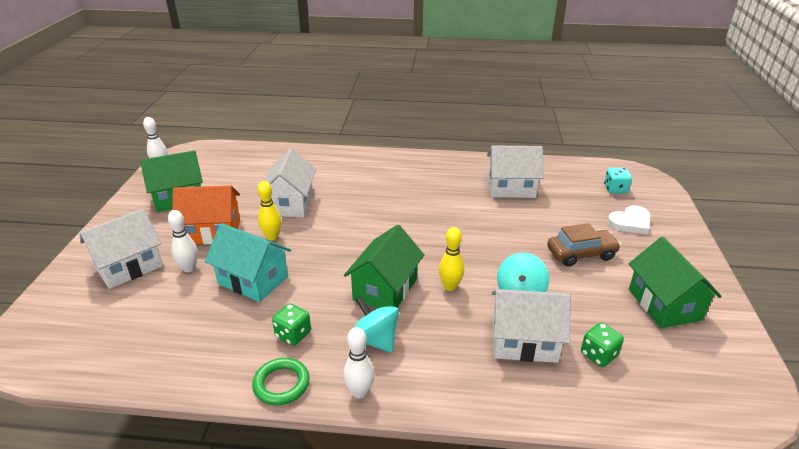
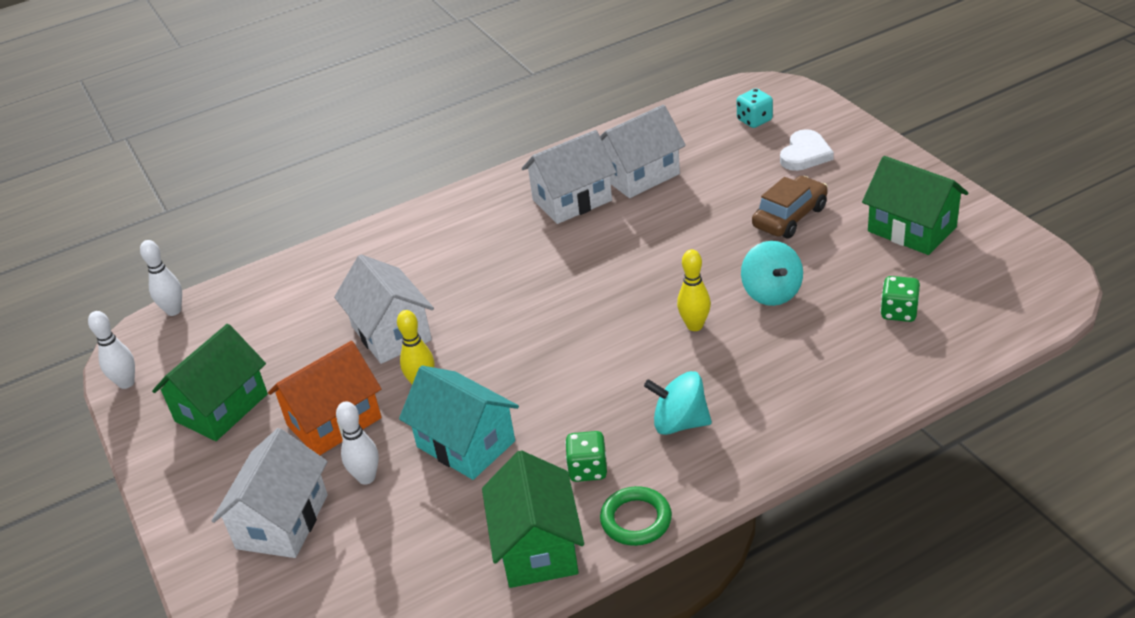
camera: 30 degrees left, 5 degrees up
(253, 280) = (466, 444): turquoise house -> turquoise house turned 45 degrees clockwise
(360, 392) = (721, 478): white bowling pin -> white bowling pin (174, 311)
(385, 289) = (630, 367): green house -> green house (537, 547)
(524, 341) = (822, 339): white house -> white house (572, 200)

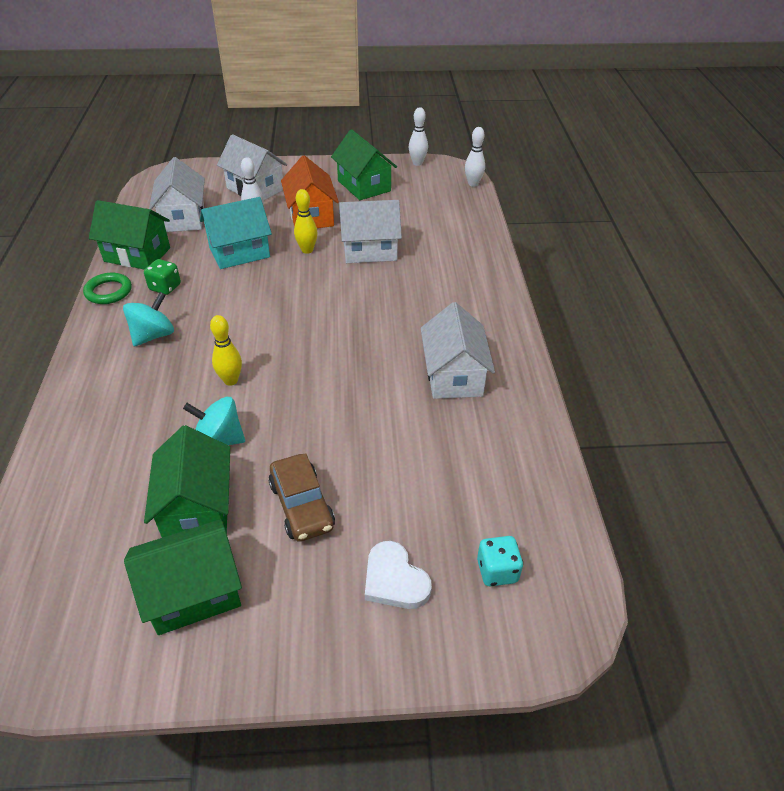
camera: 110 degrees right, 5 degrees up
(640, 175) = (458, 432): white house -> white house (183, 218)
(848, 266) = (197, 509): none -> green house
(898, 312) = (110, 507): green dice -> none

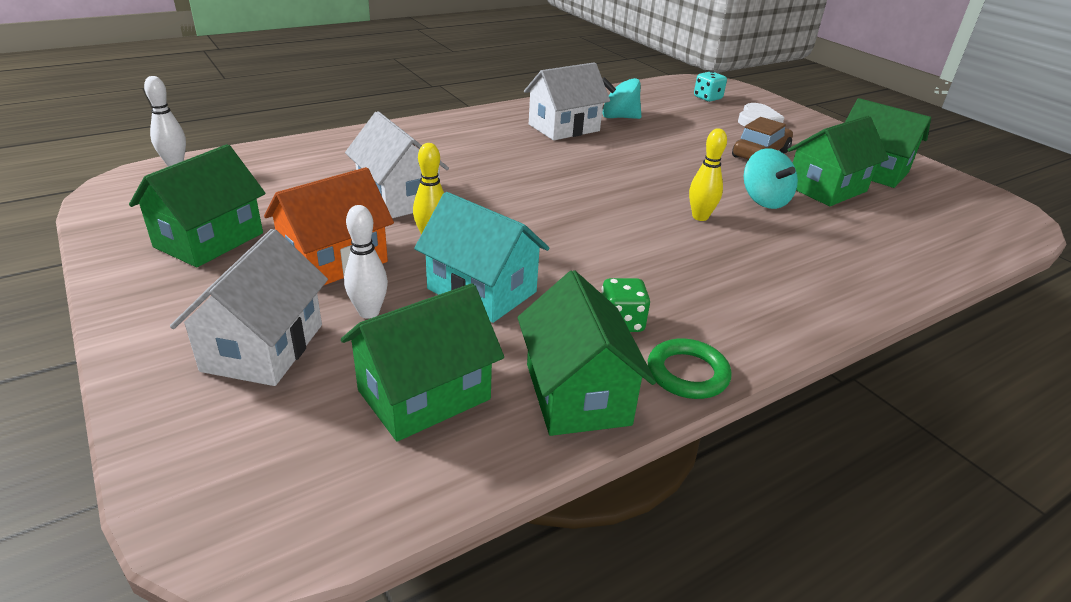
camera: 120 degrees left, 10 degrees down
(153, 335) = (709, 289): turquoise spinning top -> turquoise spinning top (619, 117)
(183, 218) = (424, 395): white house -> green house
(417, 163) = (107, 212): white bowling pin -> none

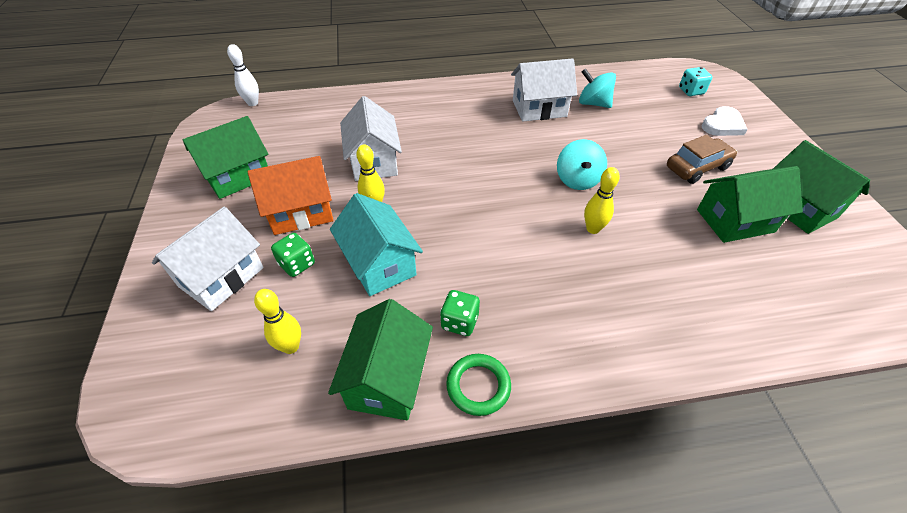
camera: 25 degrees right, 15 degrees up
(369, 312) = (297, 264): white bowling pin -> green dice
(424, 395) = (291, 346): green house -> yellow bowling pin
(764, 200) = (664, 222): turquoise spinning top -> turquoise spinning top (577, 180)

